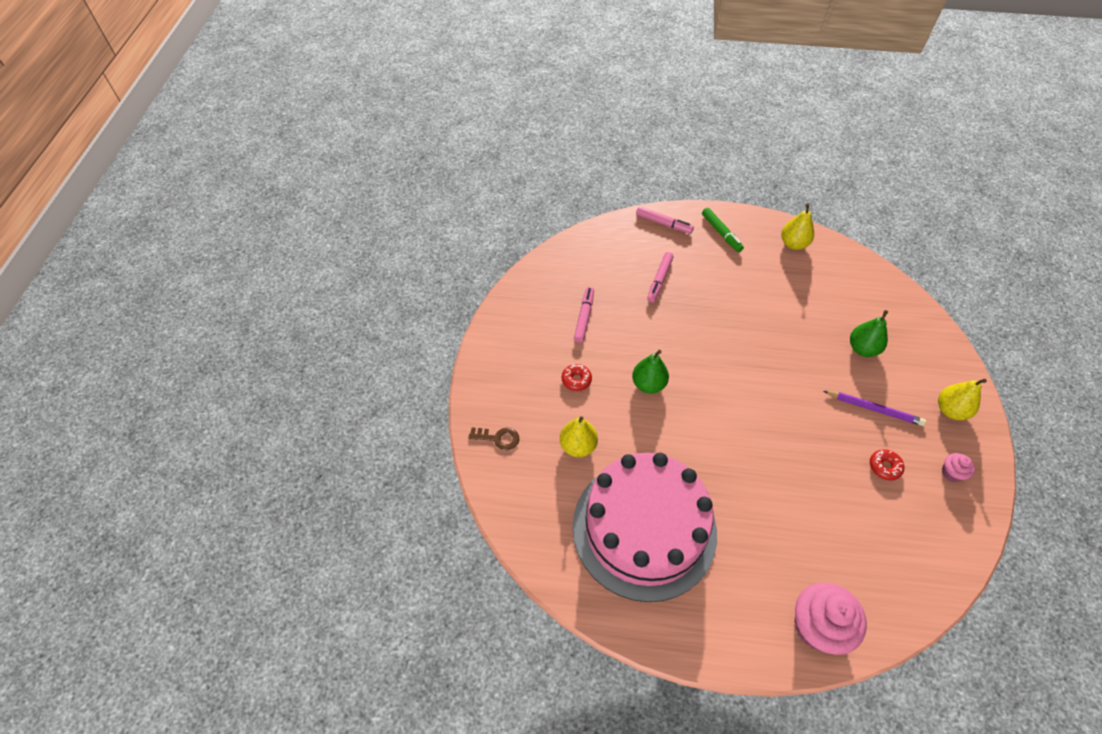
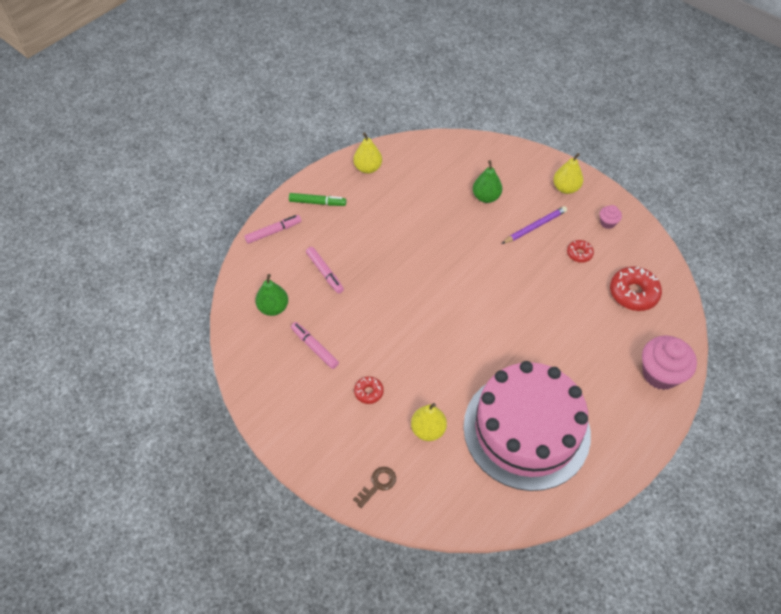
camera: 55 degrees left, 0 degrees up
(648, 384) = (412, 345): green pear -> green pear (273, 308)
(890, 546) = (633, 293): none -> red donut

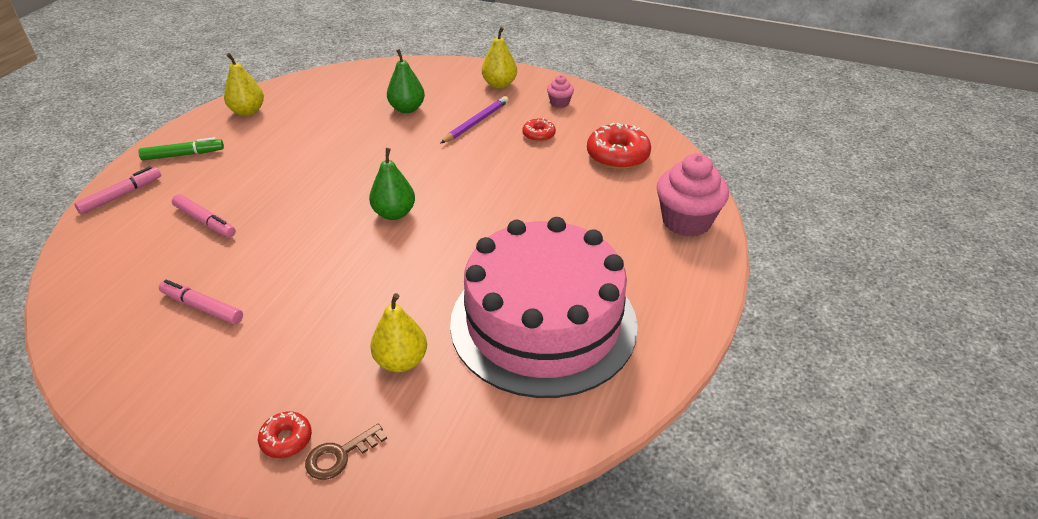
camera: 20 degrees left, 15 degrees down
(273, 308) = (130, 276): green pear -> green pear (394, 213)
(368, 392) = (298, 339): red donut -> red donut (286, 439)
(378, 484) = (339, 455): brown key -> brown key turned 150 degrees counterclockwise

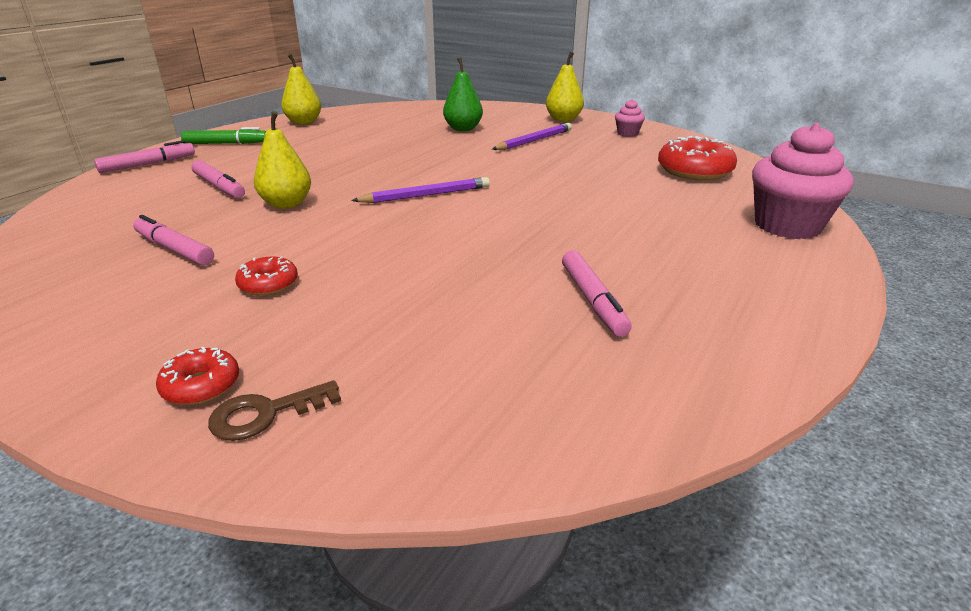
camera: 10 degrees right, 10 degrees down
(394, 213) = (426, 195): green pear -> purple pencil
(401, 361) = (391, 319): yellow pear -> yellow pear (286, 204)
(538, 135) = (602, 152): red donut -> red donut (268, 284)
(543, 323) = (593, 300): pink cake -> pink marker

